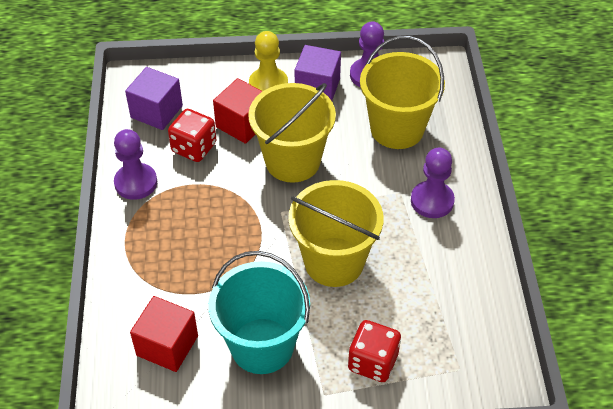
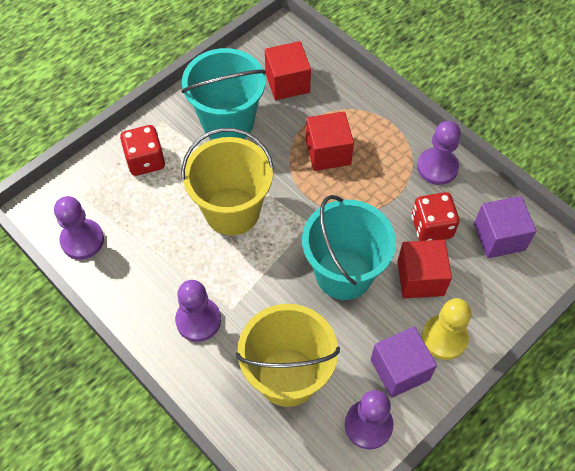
camera: 140 degrees right, 10 degrees up
(205, 254) = (328, 152): none -> red cube
(292, 161) = (344, 273): yellow bucket -> turquoise bucket
(486, 325) = (82, 240): none -> purple pawn

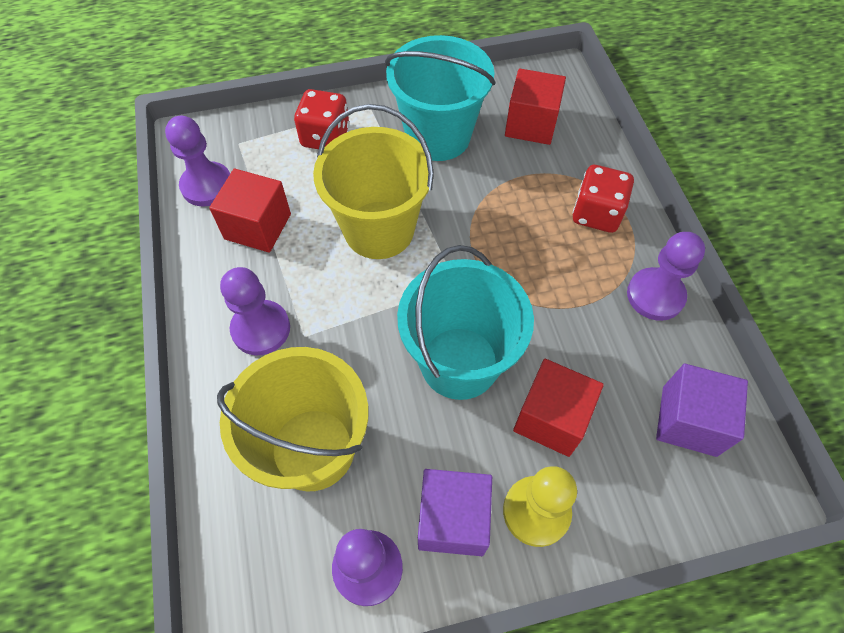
camera: 30 degrees right, 0 degrees up
(328, 152) = (529, 217): red cube -> red cube (258, 226)
(431, 227) = (604, 363): red dice -> red dice (596, 214)

